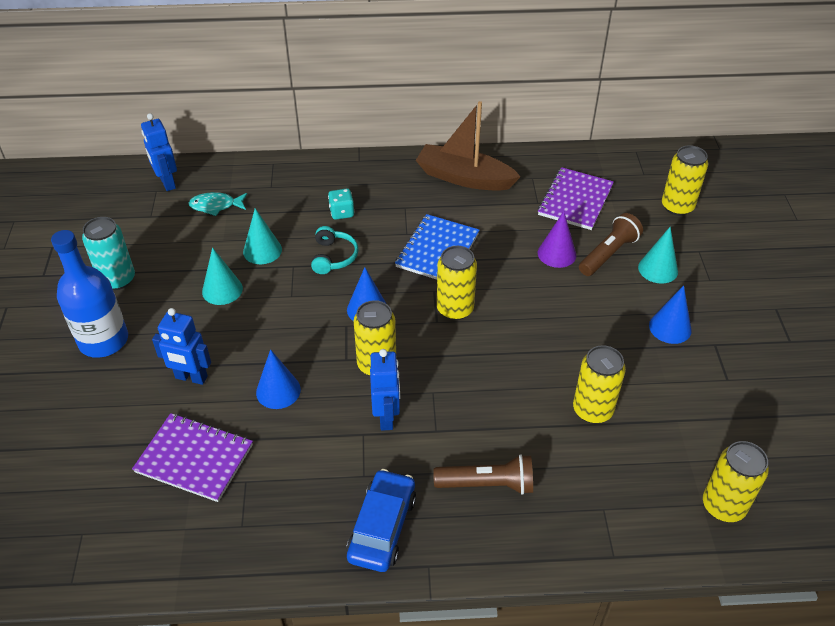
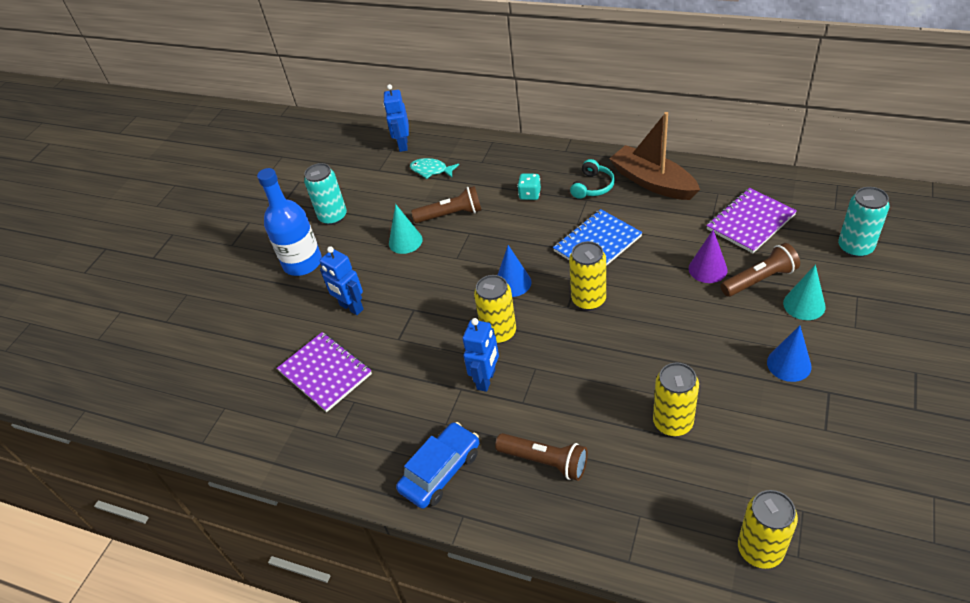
camera: 30 degrees right, 0 degrees up
(262, 250) = (451, 215): turquoise cone -> brown flashlight
(278, 391) = (411, 334): blue cone -> none
(333, 257) = (505, 232): turquoise headphones -> turquoise headphones (593, 186)
(677, 206) = (855, 247): yellow can -> turquoise can

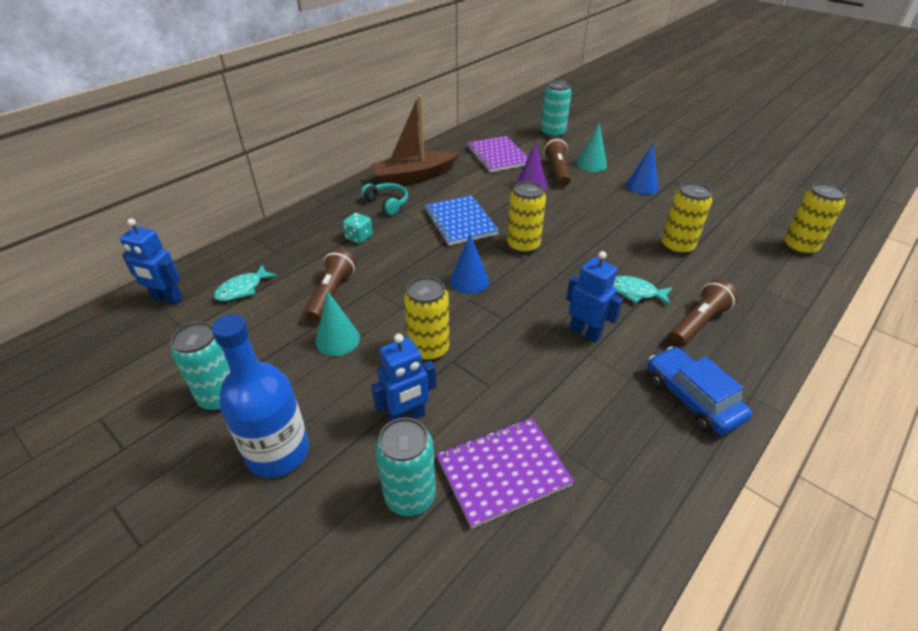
camera: 75 degrees left, 5 degrees down
(292, 334) = (410, 496): none -> turquoise can
(499, 332) = (528, 307): yellow can -> yellow can (429, 349)
(565, 402) = (635, 292): none -> turquoise fish

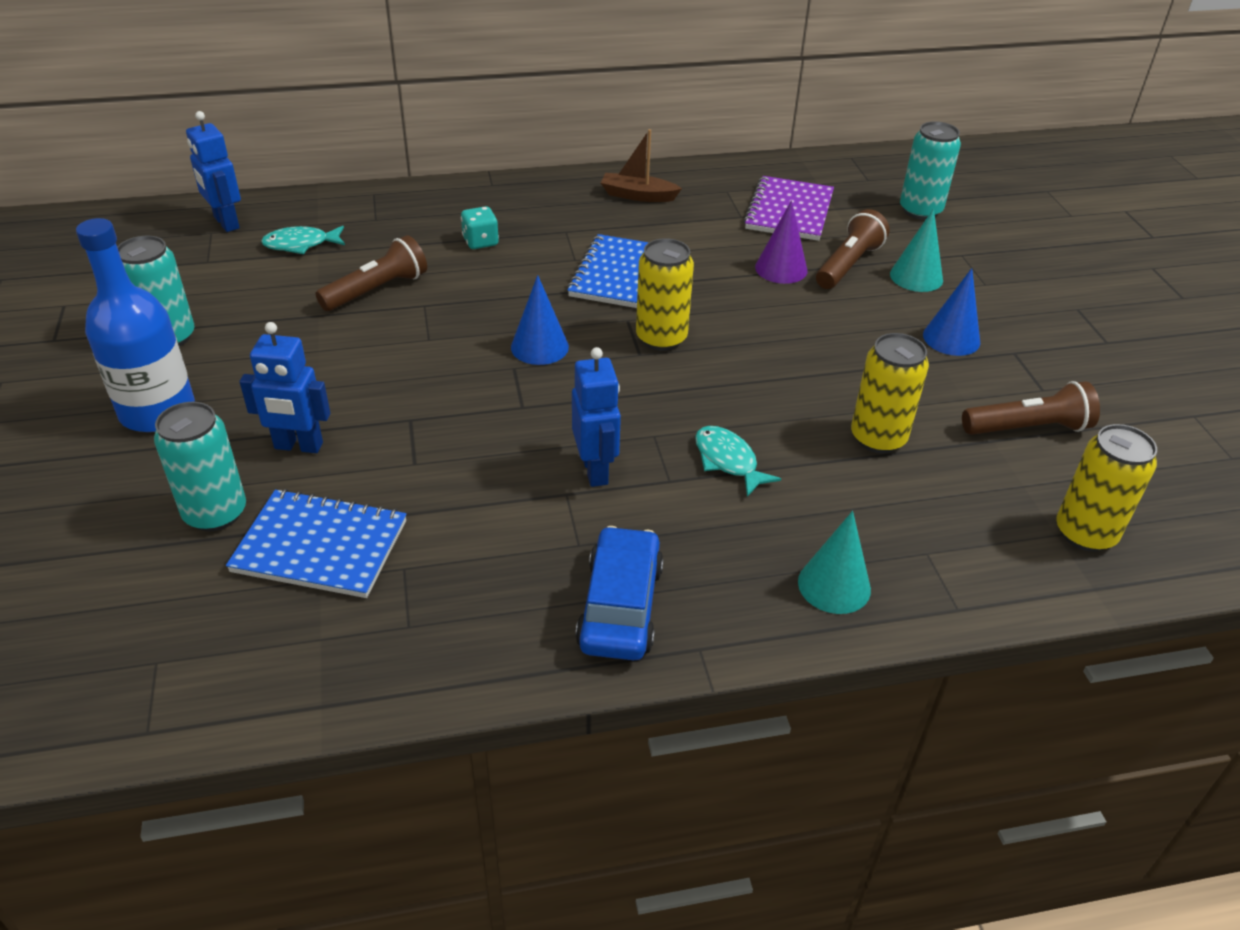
camera: 35 degrees right, 0 degrees up
(337, 339) = (327, 339): turquoise cone -> turquoise cone (834, 585)
(387, 203) = (563, 215): turquoise headphones -> none
(414, 177) = (638, 195): brown boat -> brown boat, size x0.57
(429, 349) = (402, 395): yellow can -> none
(503, 472) = (320, 546): purple notebook -> blue notebook
(698, 323) = (758, 538): brown flashlight -> brown flashlight (1028, 428)

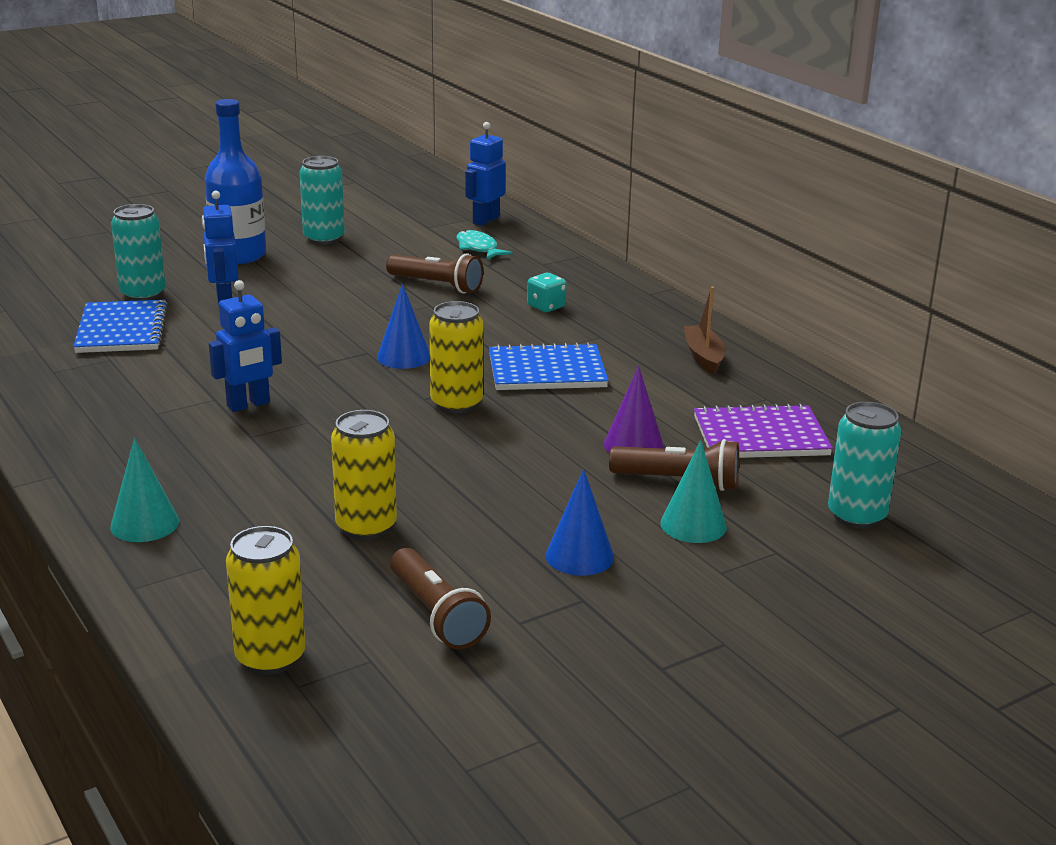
camera: 70 degrees right, 15 degrees down
(620, 606) = (93, 438): blue car -> none
(728, 461) = (290, 457): turquoise fish -> none

